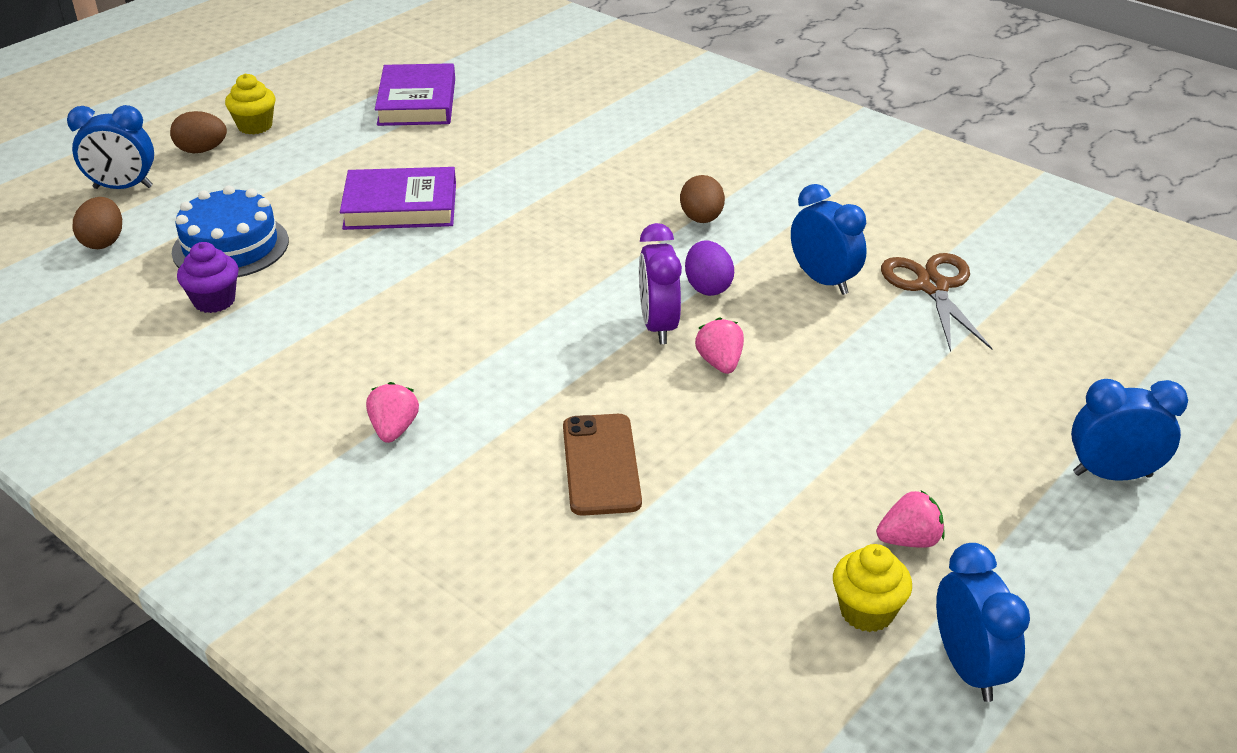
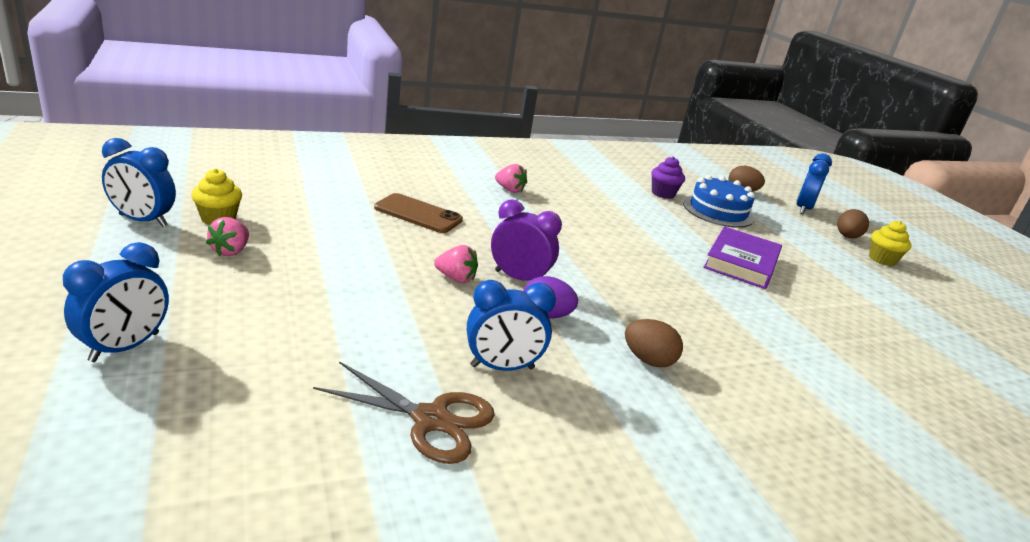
camera: 115 degrees right, 10 degrees down
(417, 102) = (921, 325): purple book -> none

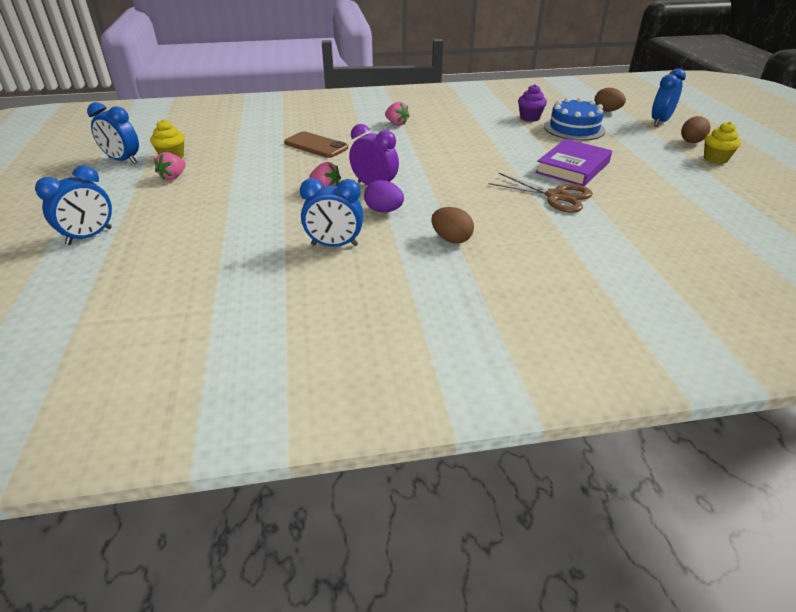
camera: 15 degrees right, 10 degrees up
(430, 419) = (269, 277): brown scissors -> brown scissors (556, 196)

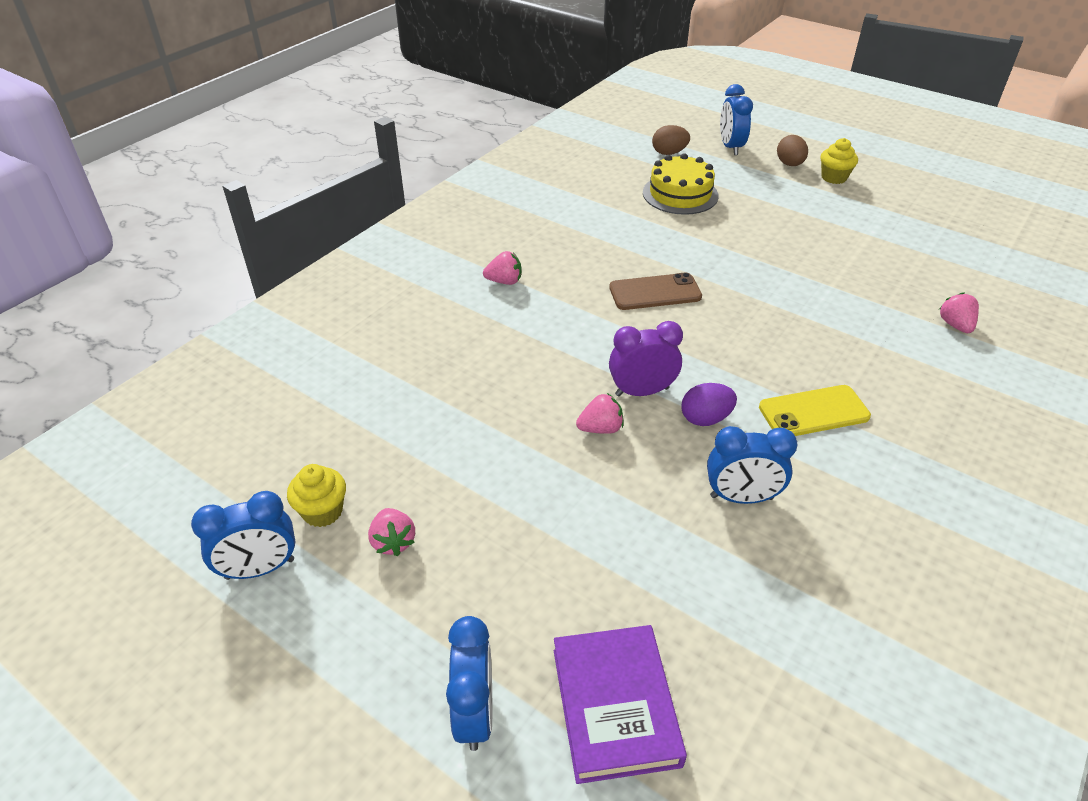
camera: 45 degrees left, 5 degrees up
(316, 145) = (475, 371): brown phone -> brown phone (655, 292)
(334, 245) = (741, 497): blue clock -> blue clock turned 45 degrees clockwise
(451, 239) = (813, 412): brown egg -> yellow phone
(529, 118) = (620, 199): purple cupcake -> none
(556, 196) = (802, 299): brown scissors -> none
(573, 167) = (758, 251): purple book -> purple book (615, 706)
(574, 128) = (680, 194): blue cake -> yellow cake
(651, 256) = (955, 325): none -> pink strawberry

